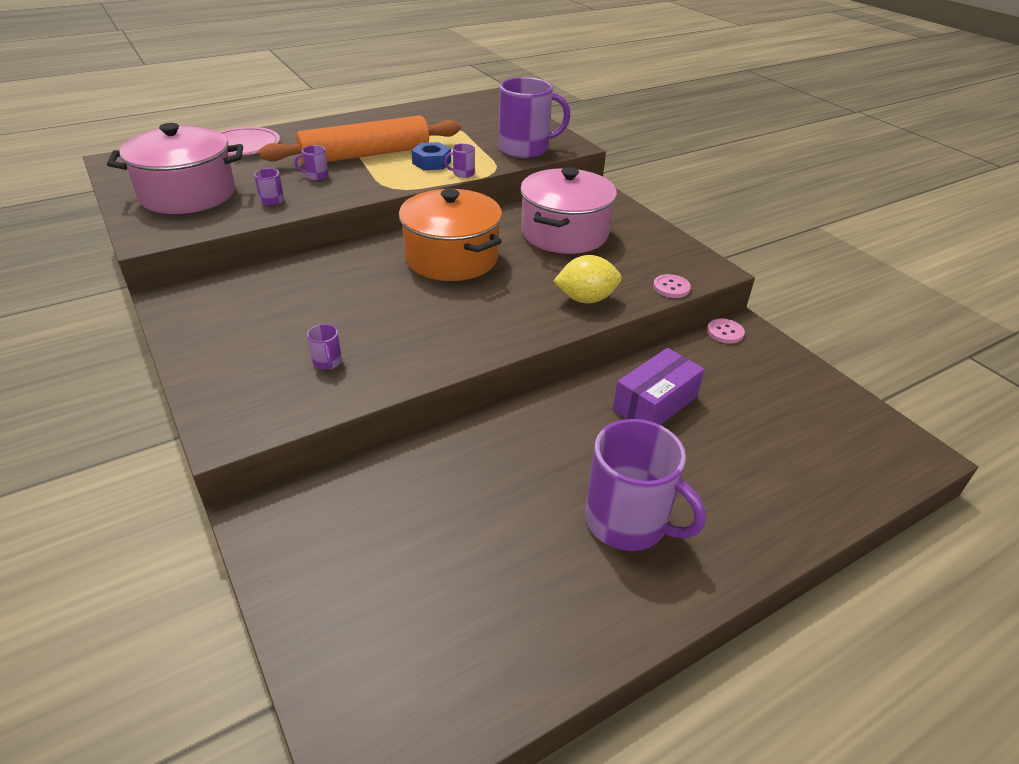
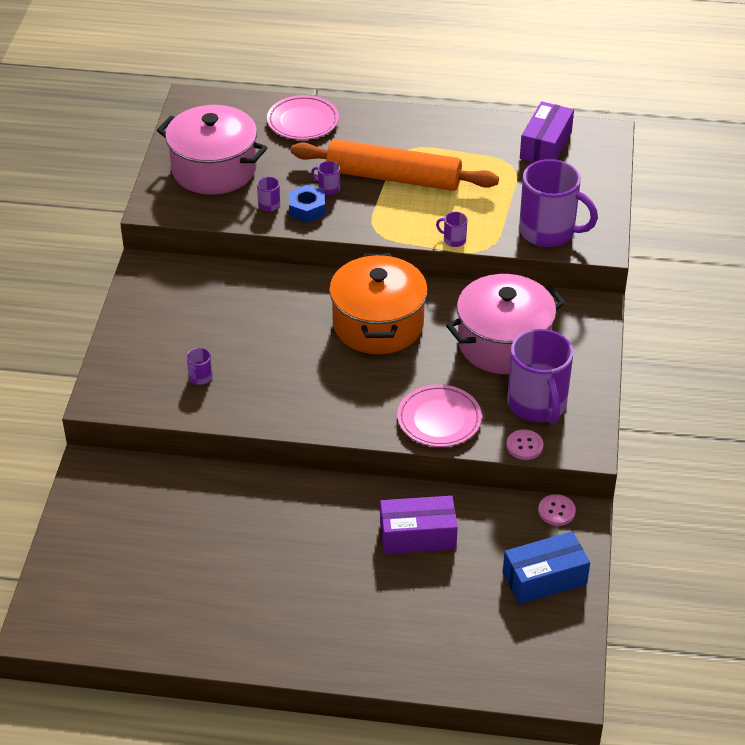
camera: 40 degrees right, 5 degrees up
(431, 162) = (441, 213): blue nut -> blue nut (307, 209)
(458, 111) = (545, 145): none -> purple box
(586, 299) = (439, 420): yellow lemon -> pink plate
(628, 522) = (297, 600): purple mug -> purple mug (537, 404)
(784, 382) = (544, 578): none -> blue box

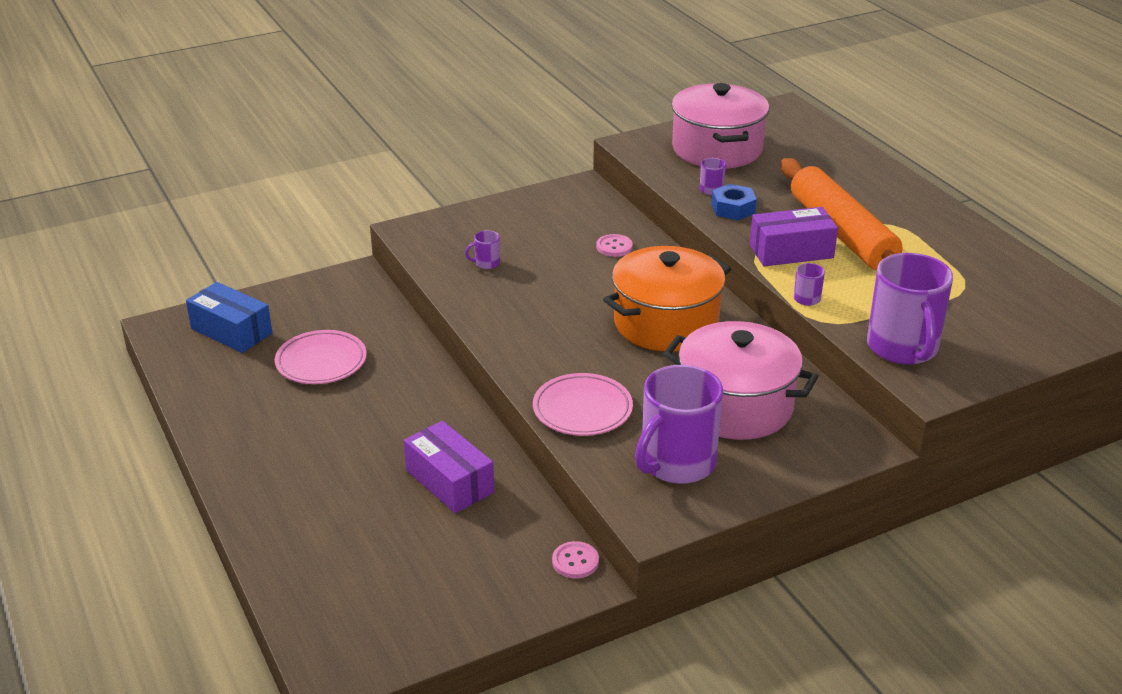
camera: 55 degrees right, 10 degrees down
(303, 122) = (842, 162): pink plate -> pink plate (321, 362)
(328, 188) = (775, 208): purple mug -> none
(524, 446) = (608, 478): pink button -> pink button (614, 247)
(544, 578) = (473, 592): blue box -> blue box (231, 331)
(545, 145) = (1028, 296): purple box -> purple box (791, 251)

